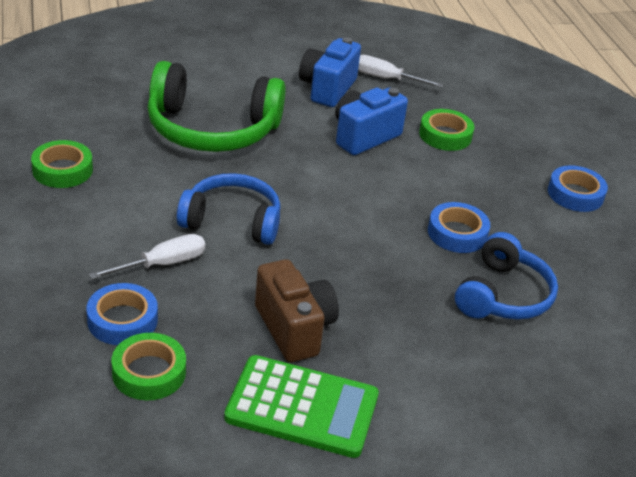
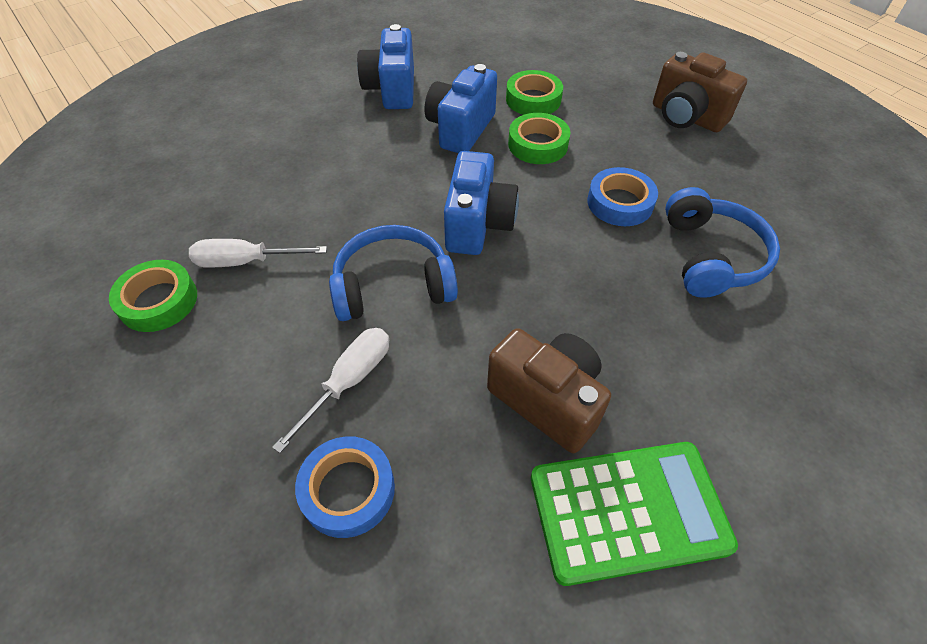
camera: 20 degrees left, 15 degrees up
(149, 372) = (426, 557): green tape -> green tape (538, 145)
(212, 129) = (303, 180): green headphones -> none
(326, 206) = (478, 224): none -> blue camera
(386, 79) = (439, 60): white screwdriver -> white screwdriver (246, 262)
(575, 194) = (686, 117): blue tape -> brown camera

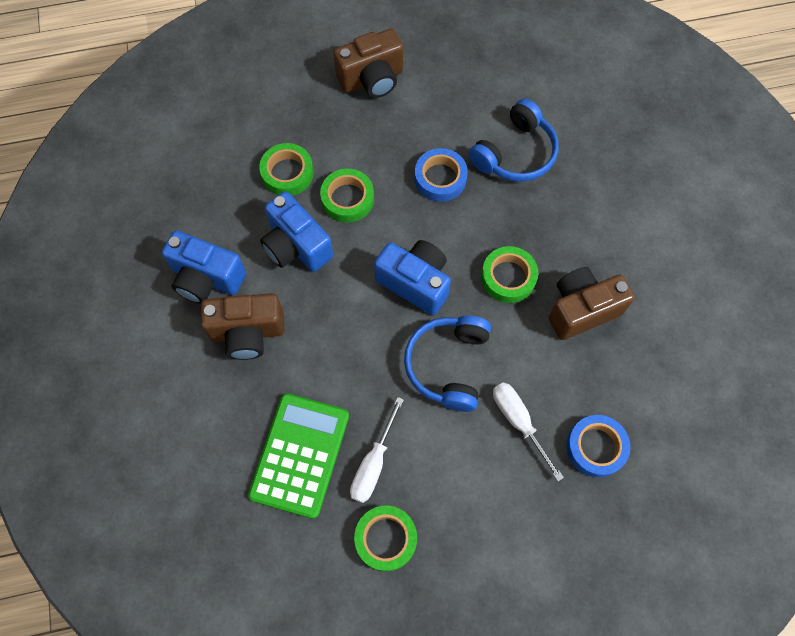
camera: 65 degrees left, 15 degrees up
(351, 129) = (248, 333): none -> brown camera
(541, 304) = (508, 277): none -> green tape
(628, 511) = (664, 304): green calculator -> green calculator (300, 455)
(711, 256) = (515, 153): blue headphones -> blue headphones turned 105 degrees clockwise

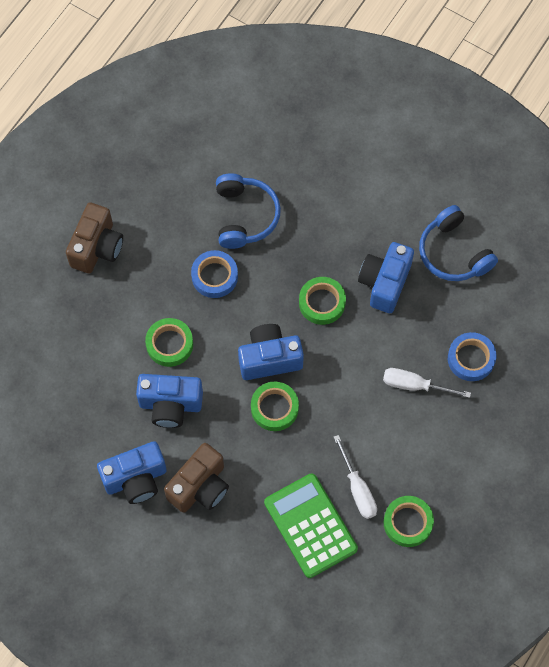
camera: 45 degrees left, 0 degrees up
(287, 173) = (111, 363): green tape -> green tape (274, 408)
(448, 365) = (341, 390): blue headphones -> blue headphones (453, 253)
(581, 310) = (384, 283): brown camera -> blue camera

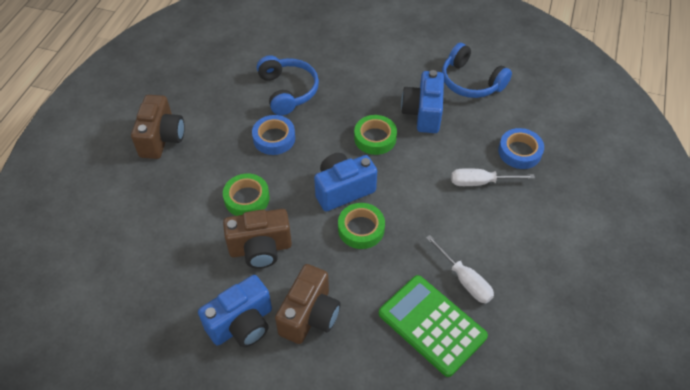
camera: 15 degrees left, 15 degrees down
(170, 405) = (260, 249): blue camera -> brown camera
(408, 523) = (524, 298): green tape -> none

